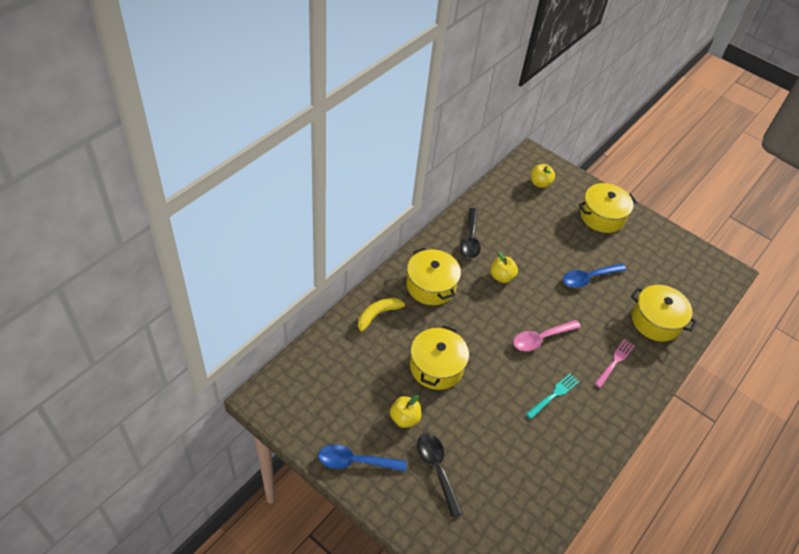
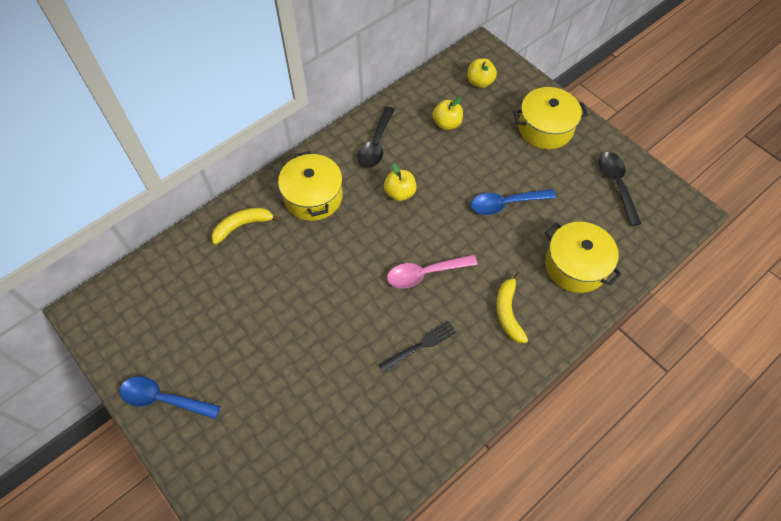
camera: 15 degrees right, 10 degrees up
(404, 418) = (235, 353): yellow apple -> yellow apple (447, 124)
(436, 367) = (290, 295): yellow pot -> none
(437, 469) = (253, 420): black spoon -> black spoon (616, 184)
(553, 395) = (420, 345): turquoise fork -> black fork
(614, 362) = (508, 312): pink fork -> yellow banana

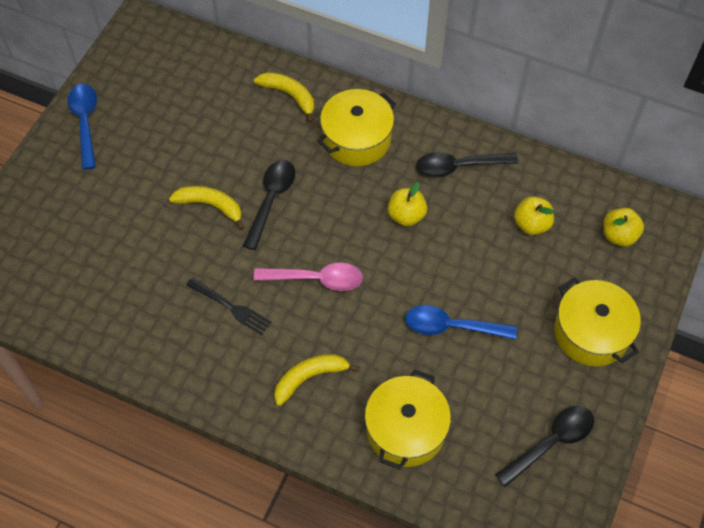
camera: 65 degrees right, 0 degrees up
(315, 325) = (211, 206): none -> yellow banana
(335, 277) = (271, 200): none -> black spoon
(425, 274) = (316, 279): pink spoon -> pink spoon turned 135 degrees clockwise
(505, 204) = (451, 326): blue spoon -> blue spoon turned 45 degrees counterclockwise

